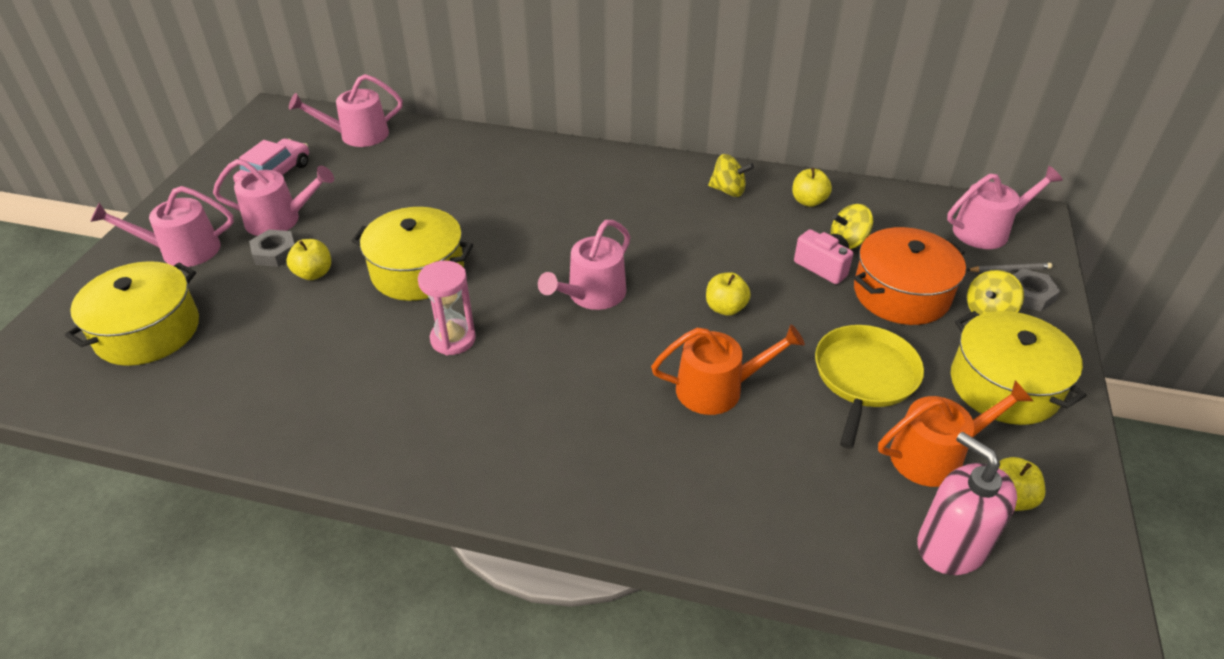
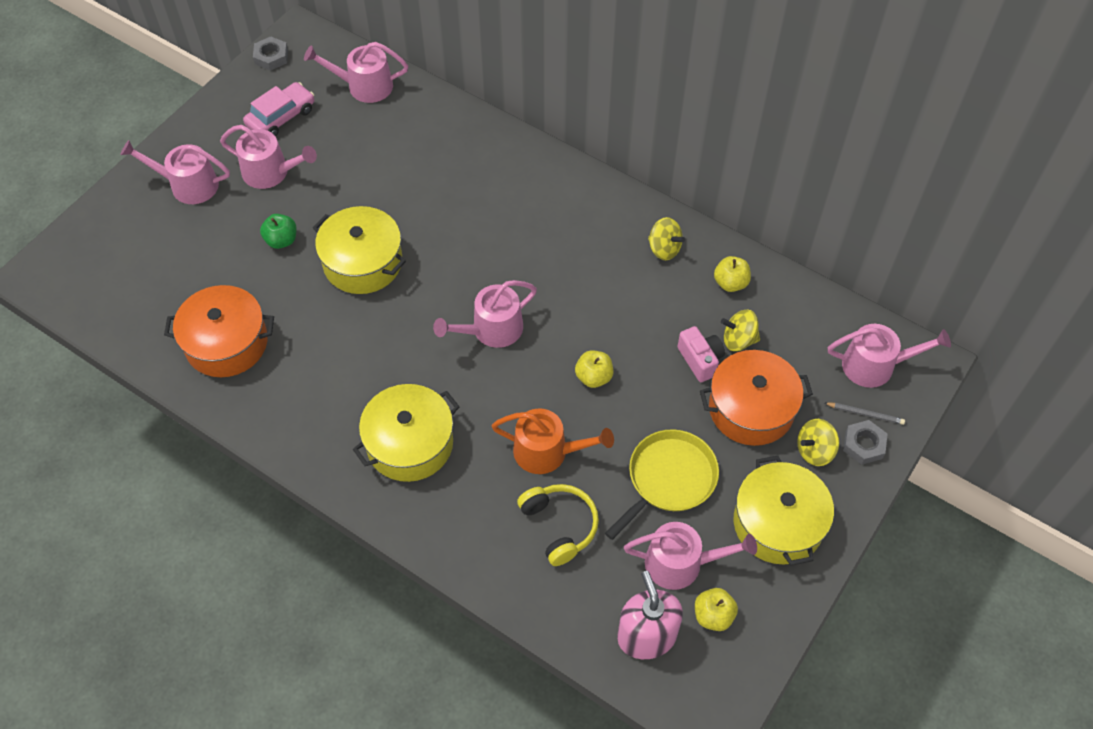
camera: 20 degrees right, 15 degrees up
(148, 331) = (146, 262): yellow pot -> yellow pot (410, 443)
(275, 253) = (258, 208): grey nut -> grey nut (271, 57)
(278, 384) = (226, 343): none -> orange pot
(314, 273) = (281, 240): yellow apple -> green apple
(453, 339) = (366, 340): pink hourglass -> none
(776, 458) = (560, 526): none -> yellow headphones
(934, 455) = (681, 563): orange watering can -> pink watering can

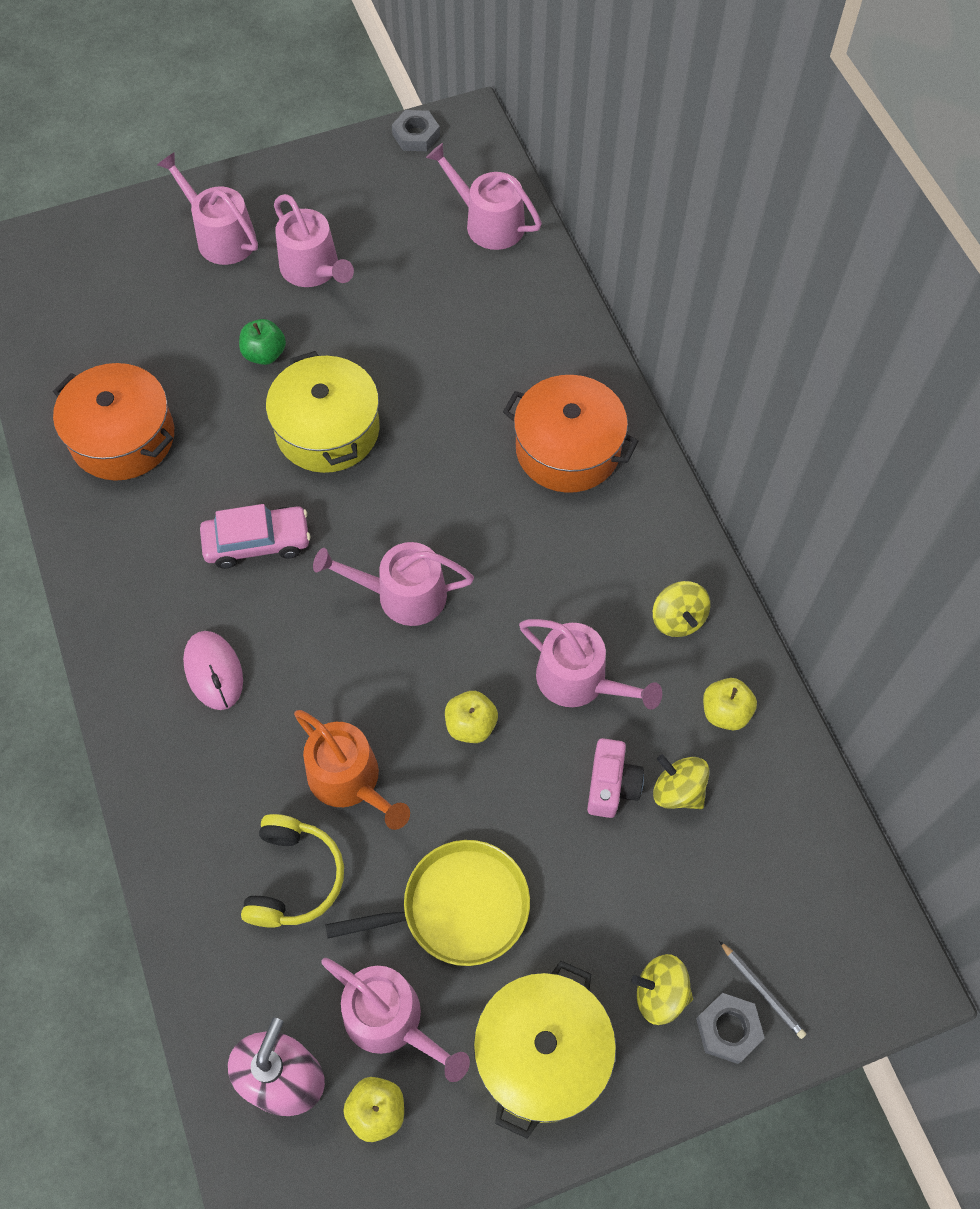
camera: 35 degrees right, 5 degrees up
(281, 117) = (373, 211): pink car -> pink car (257, 542)
(410, 443) = (214, 671): yellow pot -> pink mouse
(751, 409) = (624, 887): orange pot -> orange pot (568, 449)
(875, 365) = (826, 936): pink watering can -> pink watering can (579, 680)

